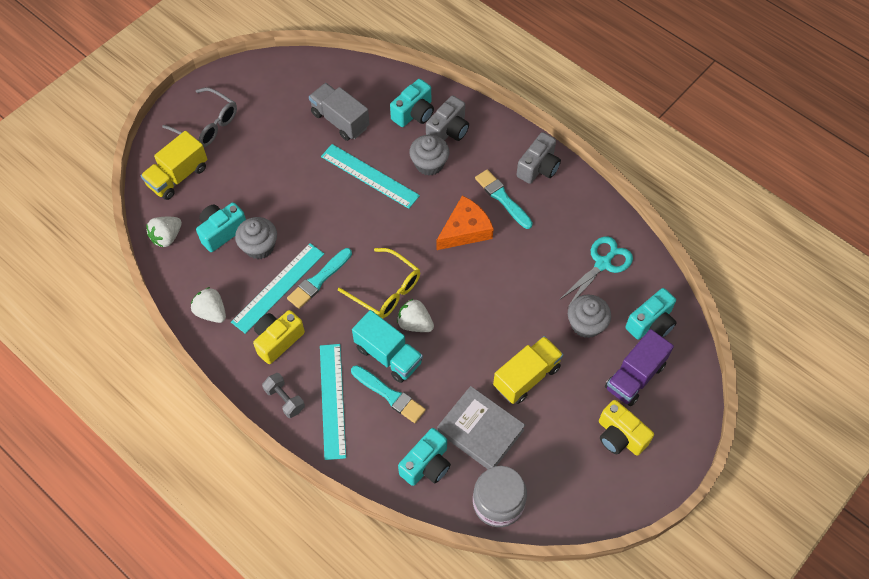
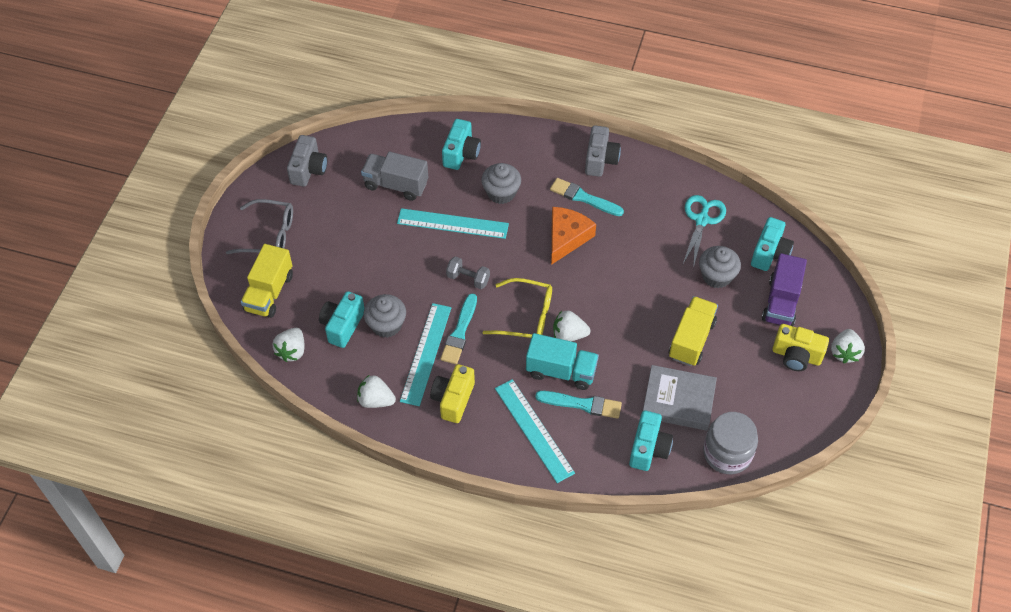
camera: 25 degrees left, 5 degrees down
(285, 399) = (490, 447): grey dumbbell -> grey dumbbell (468, 279)
(448, 130) = (501, 157): grey camera -> grey camera (308, 170)
(670, 453) = (844, 352): none -> white strawberry

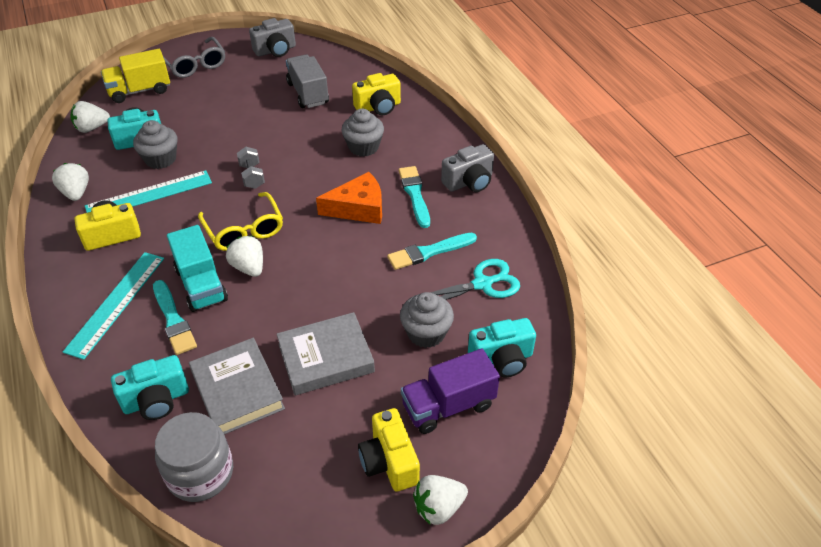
camera: 50 degrees right, 10 degrees down
(453, 223) = (301, 139): turquoise ruler -> none
(459, 332) = (189, 201): turquoise brush -> turquoise brush (429, 252)
(461, 153) = (378, 107): turquoise camera -> yellow camera
(691, 339) = (326, 358): yellow truck -> grey book

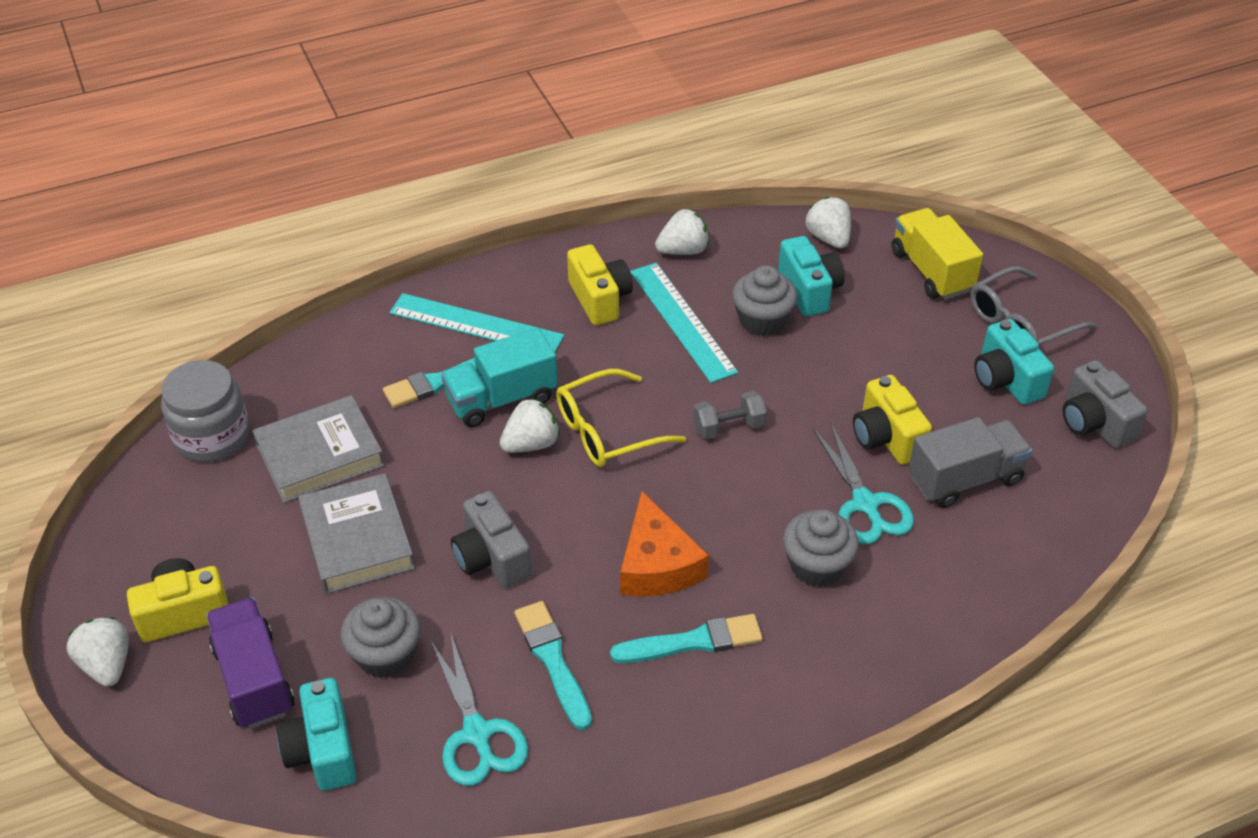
camera: 90 degrees right, 0 degrees up
(156, 400) = (319, 384): turquoise camera -> turquoise camera (1006, 380)
(321, 128) = (865, 504): none -> turquoise scissors
(378, 107) = (940, 584): yellow camera -> yellow camera (886, 437)
(469, 182) = (730, 725): grey camera -> grey camera (491, 558)

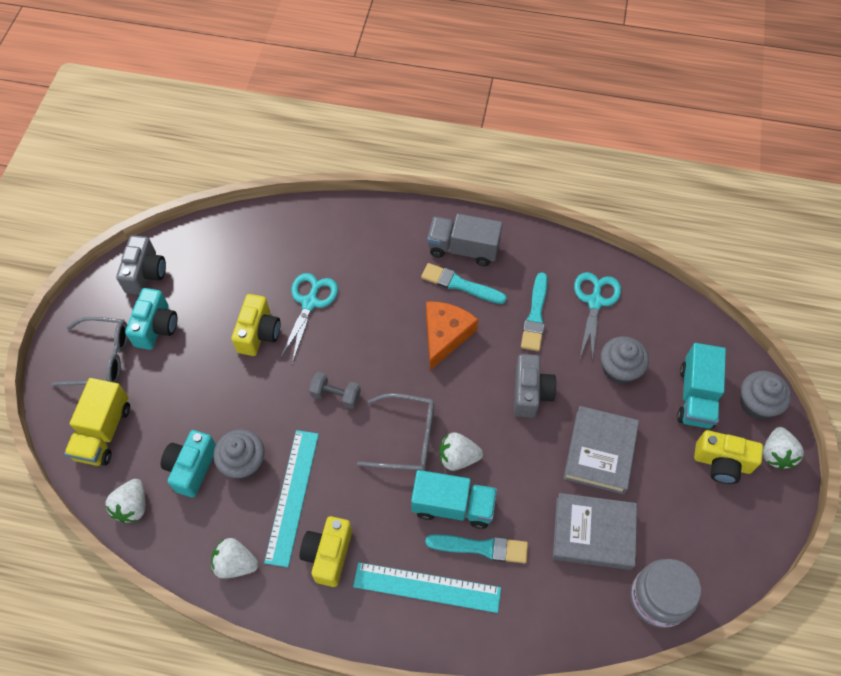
camera: 145 degrees left, 15 degrees up
(254, 679) = (696, 396): purple truck -> turquoise truck
(322, 750) = (675, 336): turquoise camera -> none
(476, 324) = (427, 587): turquoise ruler -> turquoise ruler turned 45 degrees counterclockwise
(606, 431) = (407, 438): yellow glasses -> grey glasses
(817, 566) = (366, 285): grey cupcake -> grey cupcake (757, 404)
(965, 479) = (246, 285): grey truck -> grey truck (463, 249)

